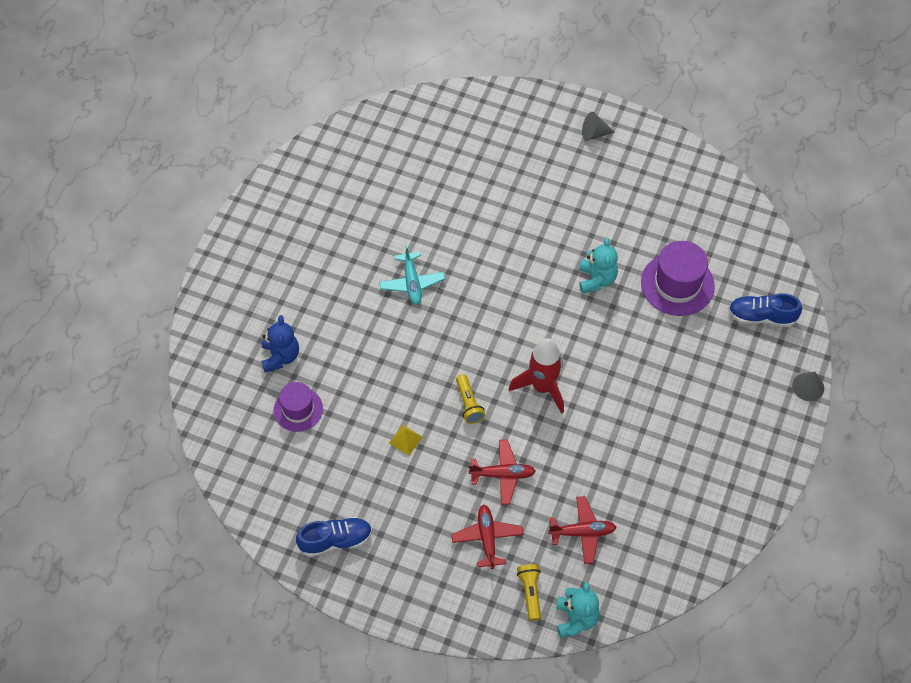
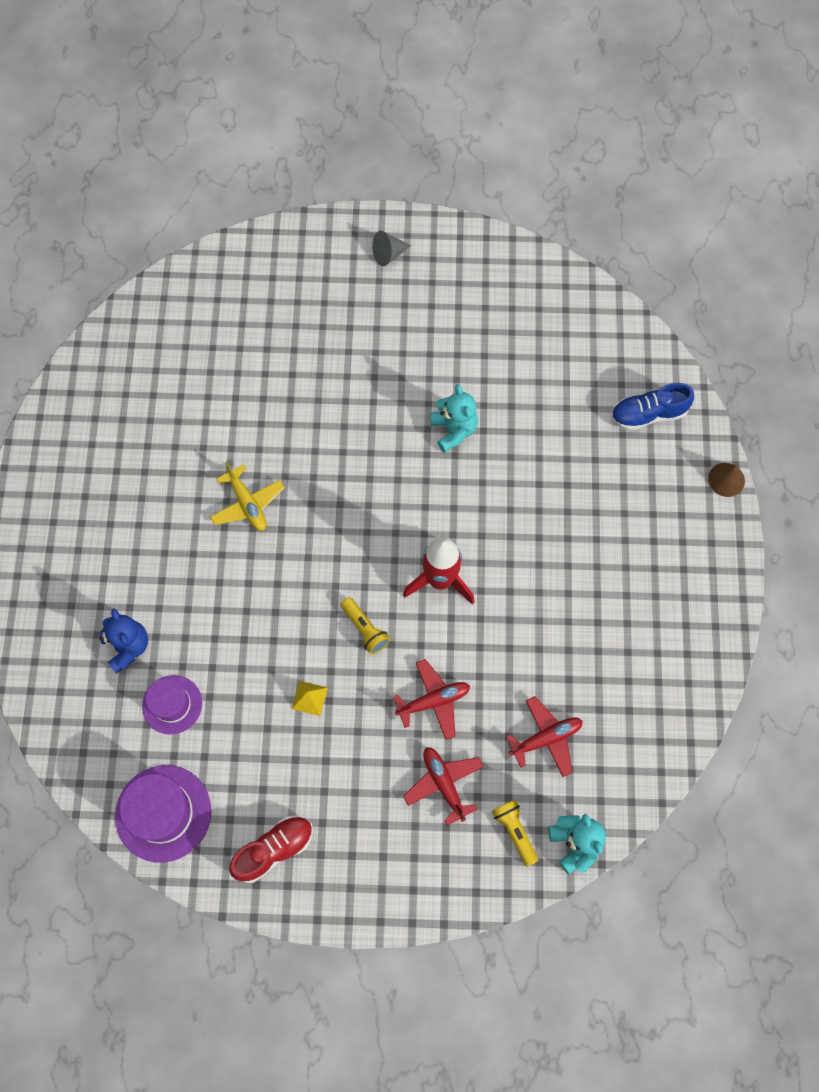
camera: 20 degrees left, 10 degrees up
(335, 540) = (274, 850): blue shoe -> red shoe
(412, 283) = (247, 503): turquoise plane -> yellow plane
(677, 284) = (544, 406): purple hat -> purple hat (163, 813)
(808, 386) = (726, 479): grey cone -> brown cone

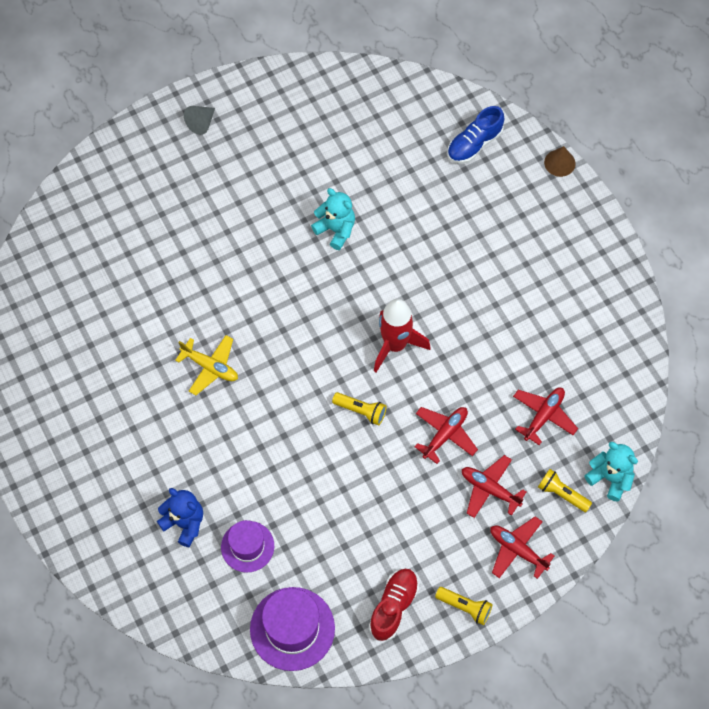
camera: 30 degrees left, 5 degrees down
(309, 698) = (350, 483): yellow pyramid -> none
(343, 892) = (465, 607): none -> yellow flashlight
(433, 864) = (517, 550): none -> red plane

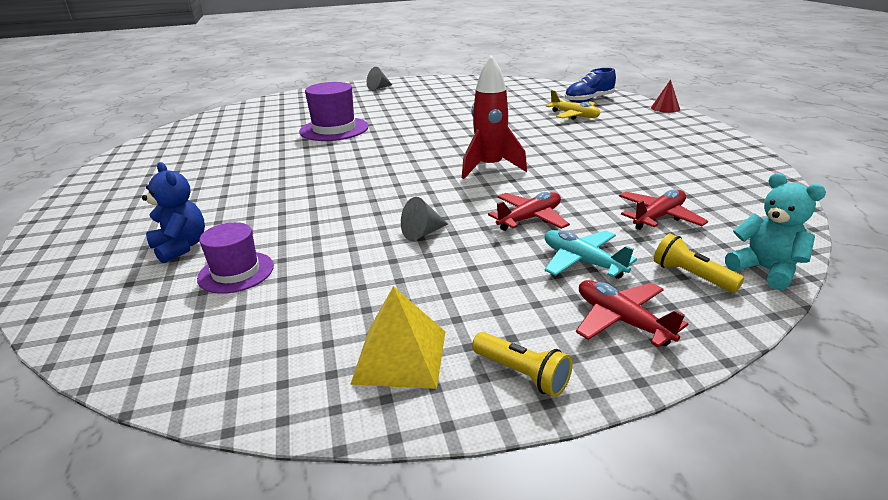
camera: 15 degrees right, 35 degrees down
(210, 367) = (301, 165): yellow plane -> yellow plane (574, 115)
(292, 628) = (227, 358): purple hat -> purple hat (334, 129)
(336, 230) = (458, 121): turquoise teddy bear -> none
(361, 411) = (436, 197): yellow flashlight -> none
(366, 471) = (422, 233): none -> grey cone
(393, 607) = (400, 356): red shoe -> yellow pyramid
(490, 489) = (582, 262): red plane -> turquoise plane
(559, 163) = (665, 108): brown cone -> red cone

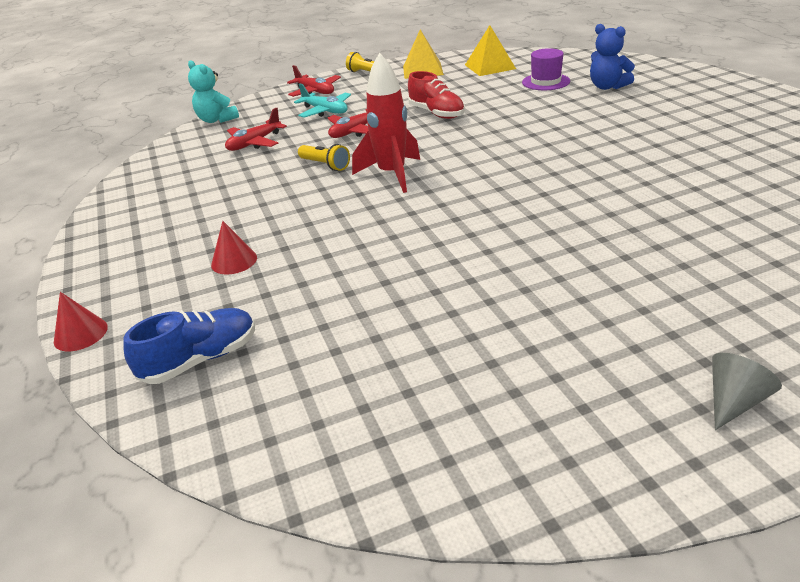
camera: 175 degrees right, 5 degrees up
(271, 338) = (490, 67): none -> yellow pyramid
(334, 129) = (649, 220): purple hat -> none
(422, 233) = (436, 113): grey cone -> red shoe
(574, 115) = (256, 293): yellow plane -> none
(599, 127) = (234, 261): none -> red cone
(691, 276) = (263, 112): yellow flashlight -> yellow flashlight (325, 165)

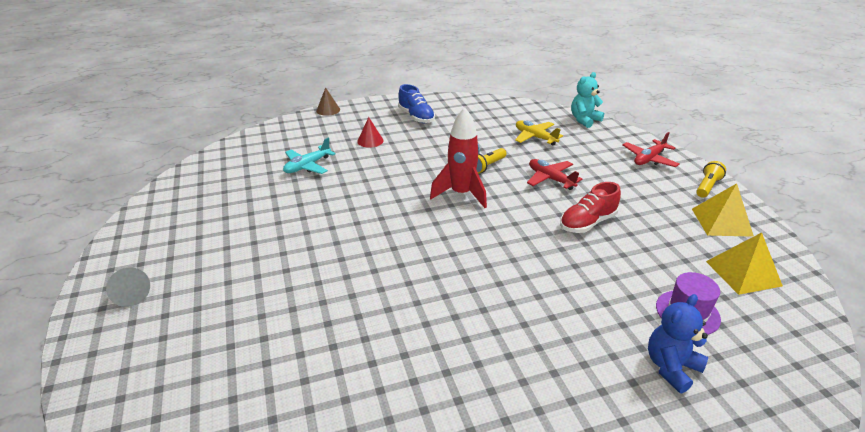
camera: 90 degrees right, 0 degrees up
(80, 334) = (328, 110): red cone -> brown cone
(200, 359) = (288, 139): blue shoe -> blue shoe (416, 117)
(254, 143) = (535, 137): red plane -> yellow plane
(325, 111) = (598, 165): turquoise plane -> turquoise plane (307, 166)

